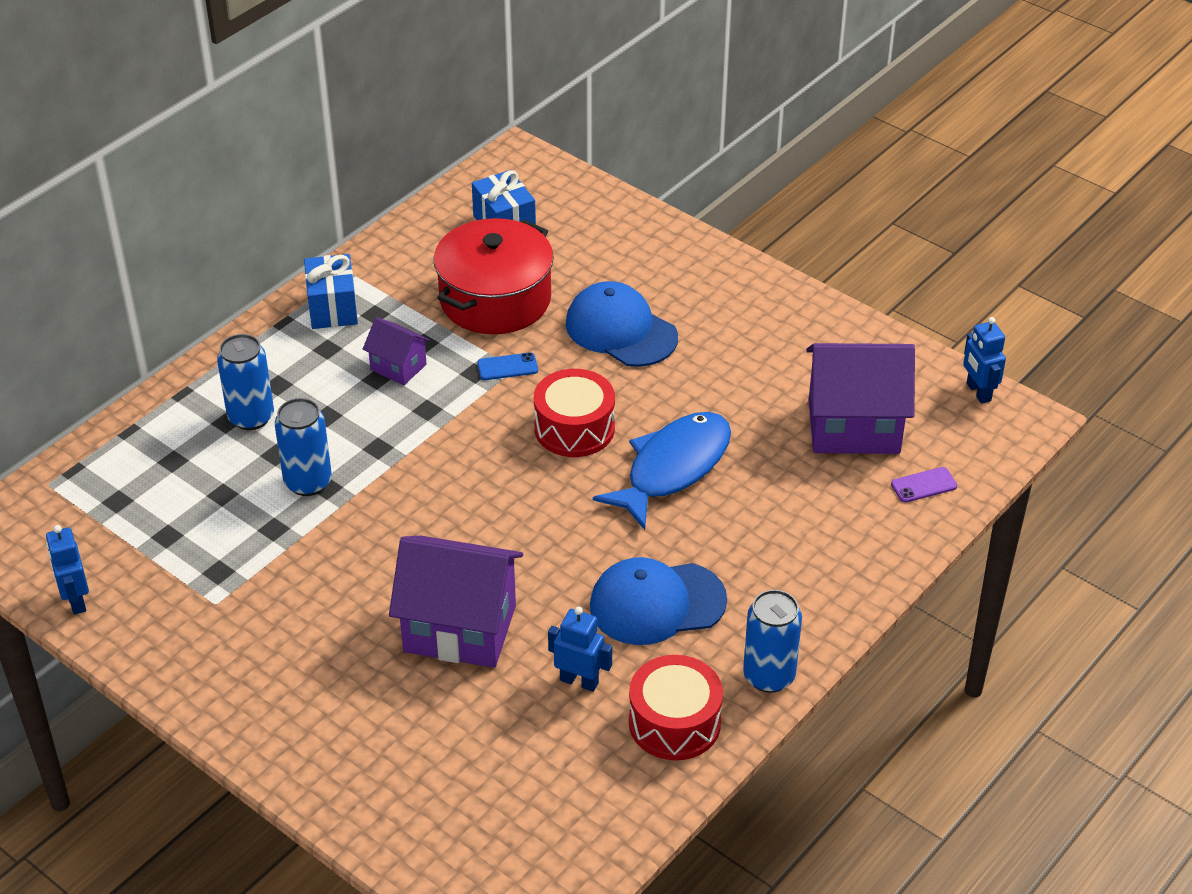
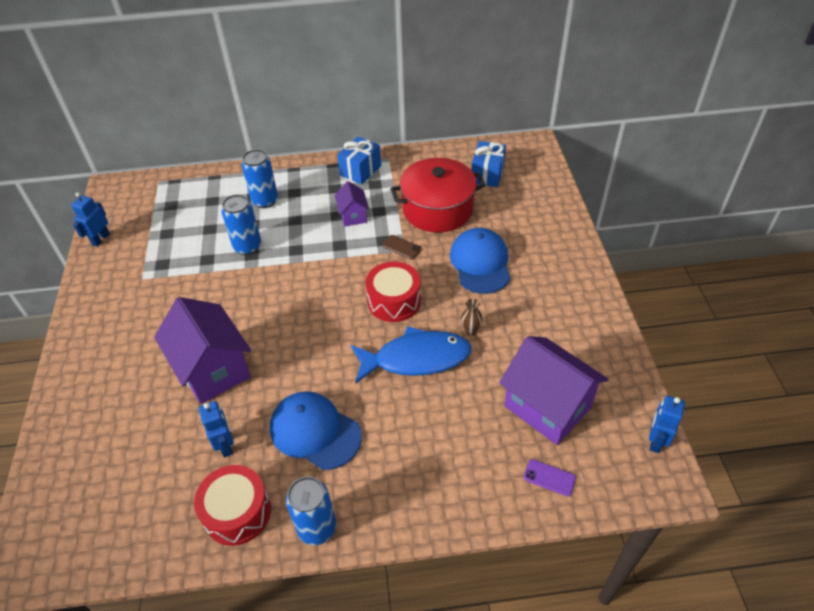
camera: 45 degrees right, 5 degrees up
(507, 367) = (401, 247): blue phone -> brown phone
(695, 405) = (470, 331): none -> brown vase

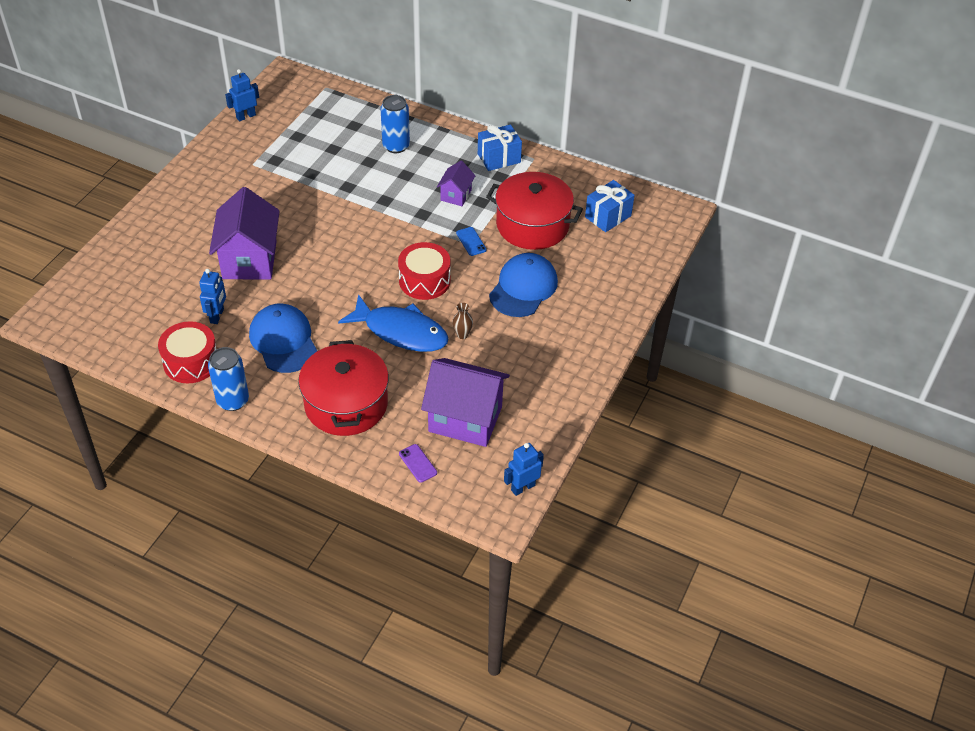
camera: 30 degrees right, 0 degrees up
(247, 246) = (350, 178): blue can -> none
(401, 247) = (471, 241): brown phone -> blue phone
(431, 459) = (346, 404): none -> red pot
(547, 407) = (465, 419): purple house -> purple house turned 60 degrees counterclockwise

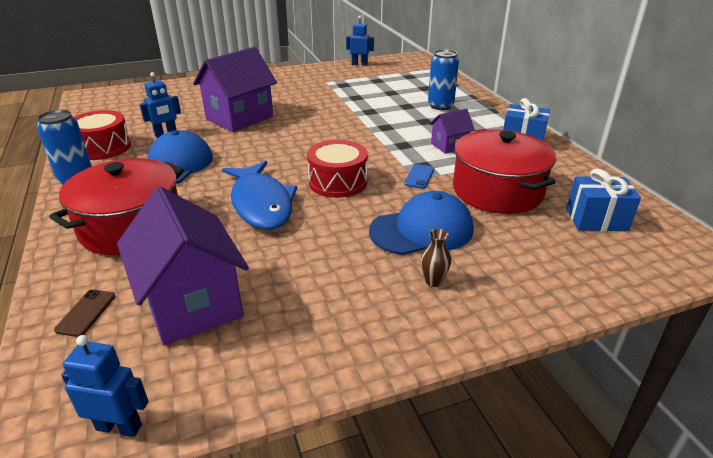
camera: 45 degrees right, 15 degrees down
(418, 463) = (86, 313): purple phone -> brown phone
(462, 334) = (307, 234): brown vase -> brown vase (433, 281)

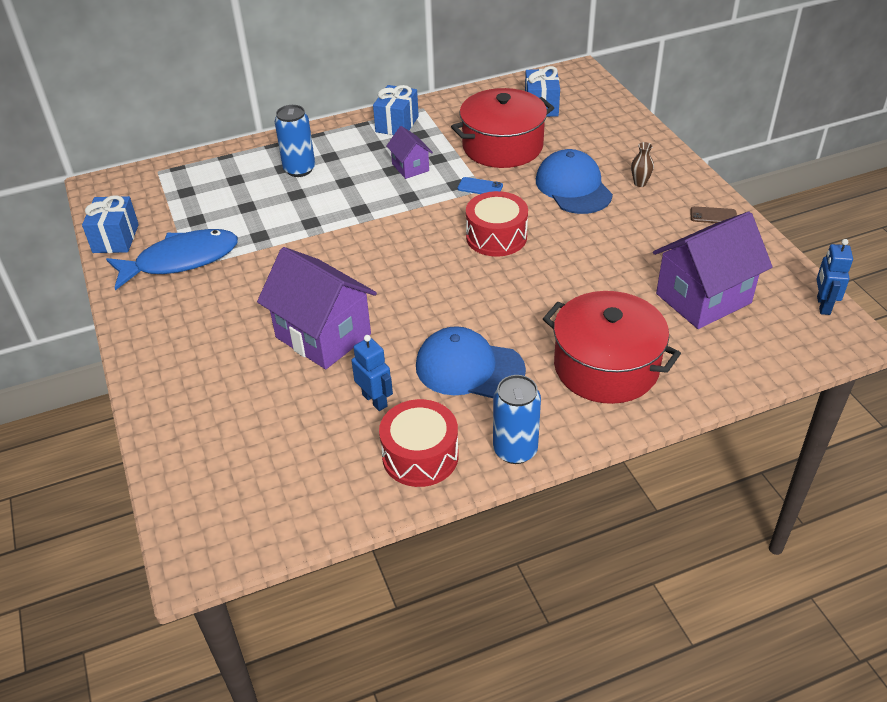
camera: 90 degrees left, 10 degrees up
(86, 313) = (734, 356): brown phone -> brown phone (713, 216)
(261, 204) = (547, 283): blue fish -> blue fish (181, 260)
(359, 64) = (116, 238): blue robot -> blue gift

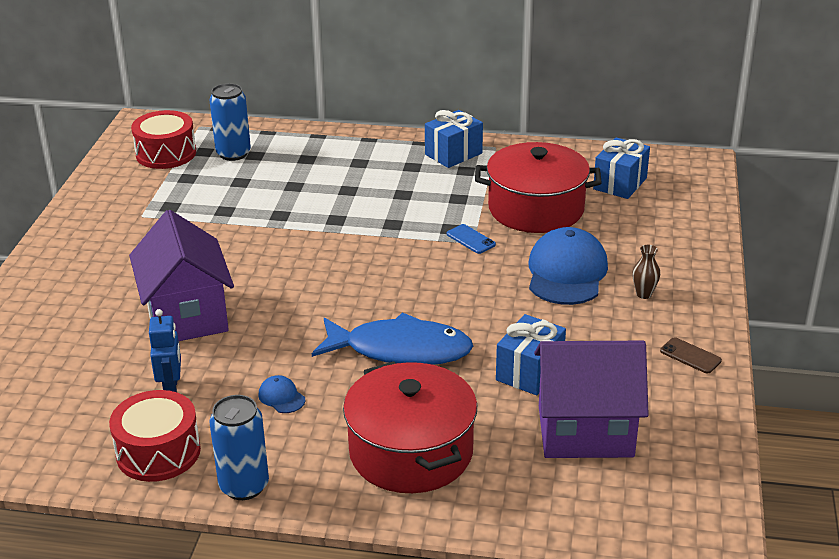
camera: 30 degrees right, 10 degrees down
(116, 238) = (109, 171): blue gift -> blue gift (529, 372)
(181, 260) = (140, 208): blue fish -> blue fish (400, 350)
(299, 169) = (319, 165): blue can -> blue can (233, 154)
(410, 167) = (423, 198): purple house -> none
(469, 368) = (281, 397): blue cap -> blue cap, size x0.43
(496, 237) = (436, 291): red drum -> red drum (166, 153)
(823, 305) = (715, 494): blue robot -> none

